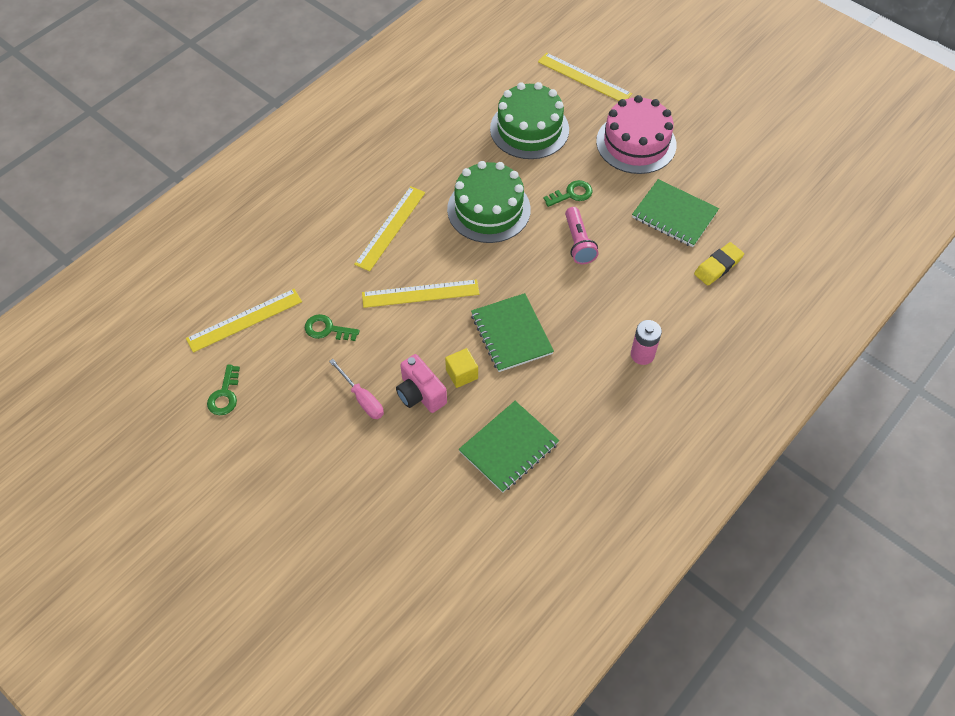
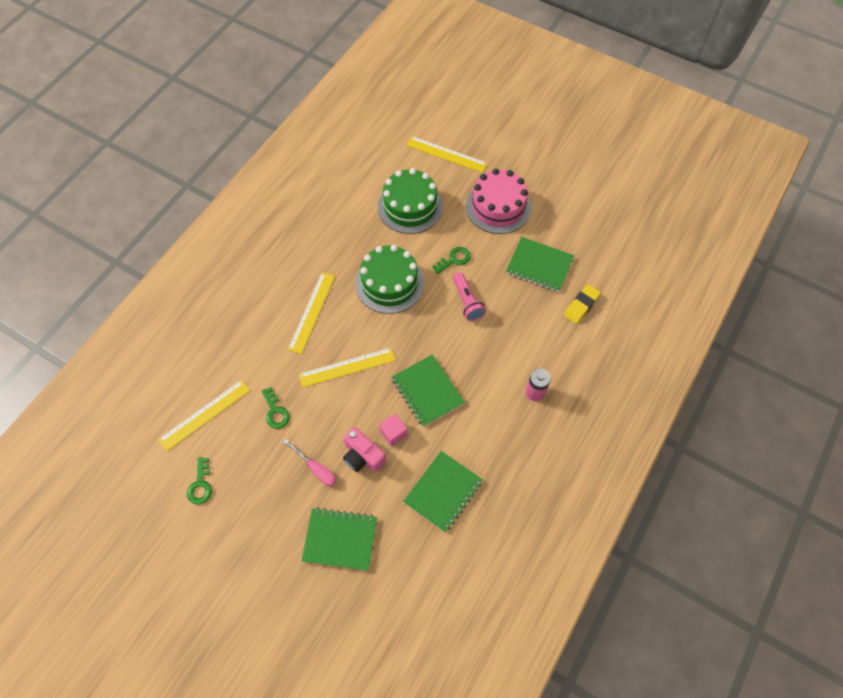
camera: 10 degrees left, 5 degrees up
(327, 329) = (275, 411): green key -> green key turned 120 degrees counterclockwise
(376, 480) = (340, 539): none -> green notebook
(461, 374) = (393, 433): yellow cube -> pink cube

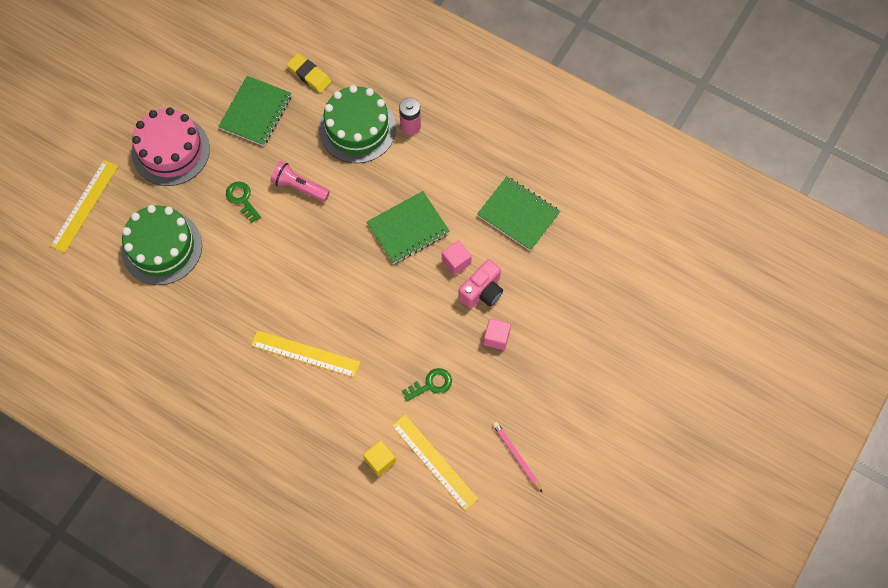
camera: 90 degrees left, 5 degrees up
(200, 485) = (516, 456): green key -> pink pencil
(212, 371) = (380, 461): none -> yellow cube
(316, 469) = (496, 338): pink screwdriver -> pink cube
(340, 539) = (569, 310): green notebook -> none
(347, 367) = (378, 311): yellow ruler -> none
(389, 283) = (270, 269): green cake -> green cake (357, 128)
(467, 302) = (299, 187): pink flashlight -> pink flashlight turned 135 degrees counterclockwise

